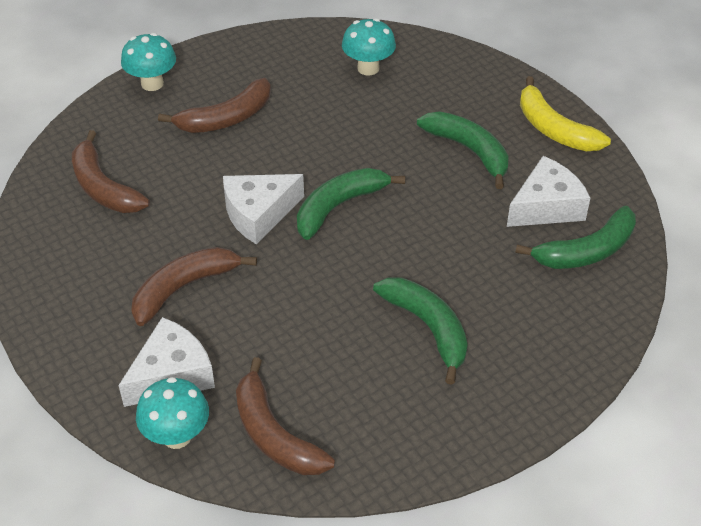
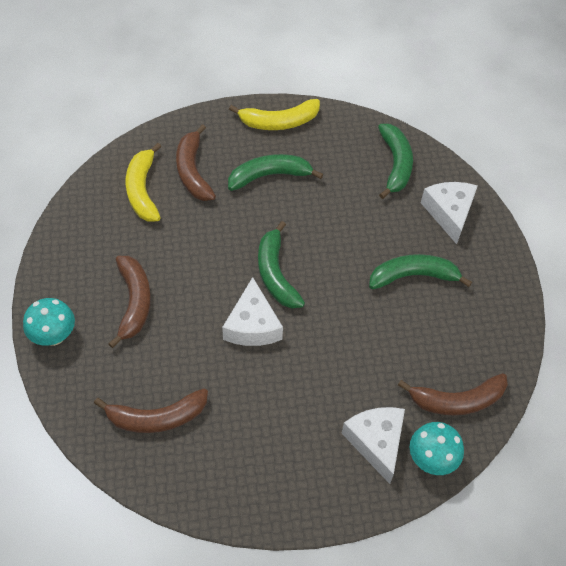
camera: 65 degrees left, 10 degrees up
(184, 288) = (298, 402): brown banana -> brown banana (193, 171)
(368, 68) = (142, 190): turquoise mushroom -> yellow banana
(546, 206) = (346, 163): white cheese -> white cheese (449, 213)

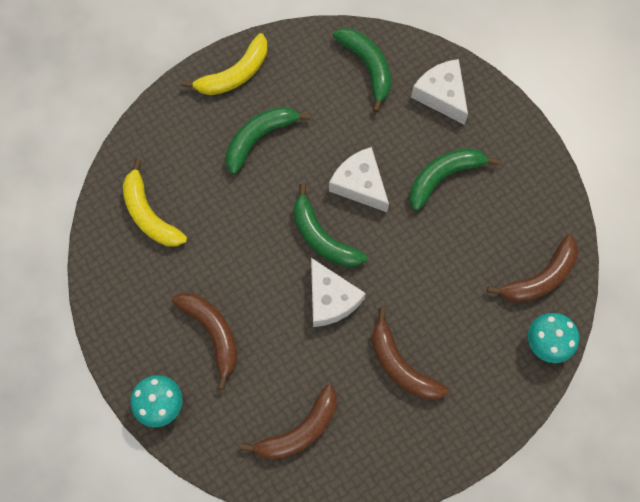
camera: 25 degrees left, 15 degrees up
(193, 171) = (184, 169): brown banana -> brown banana (400, 365)
(376, 442) = (494, 352): white cheese -> white cheese (360, 184)

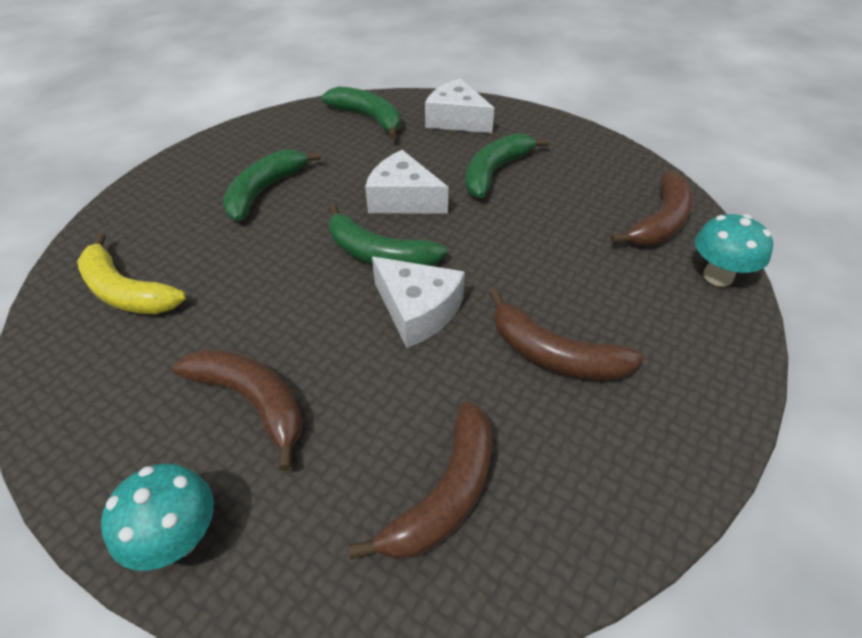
camera: 20 degrees left, 25 degrees down
(234, 74) = (219, 152): yellow banana -> none

